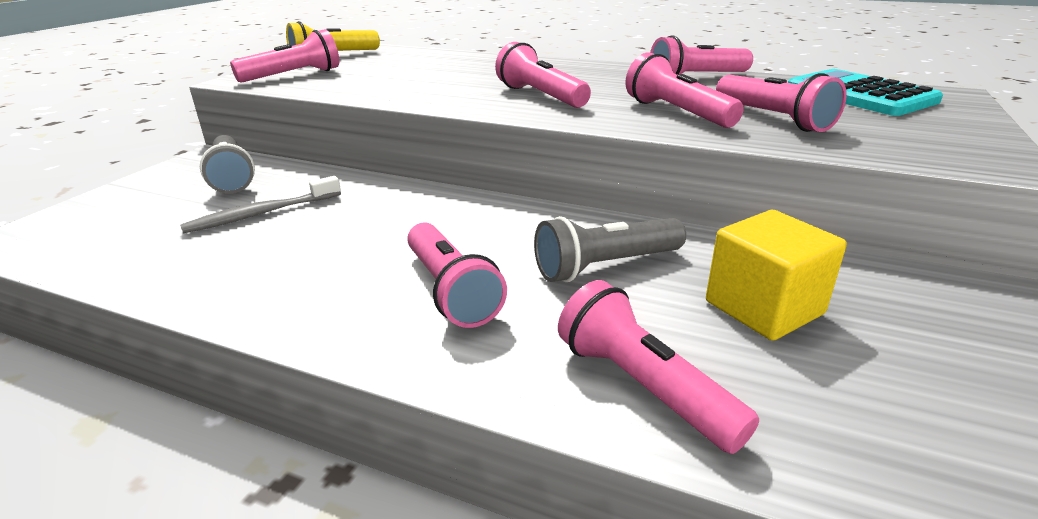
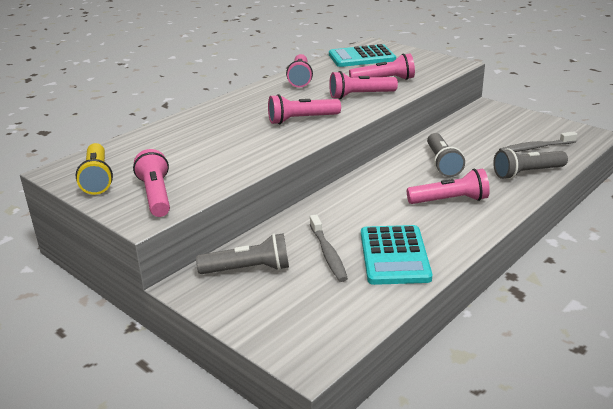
camera: 70 degrees left, 0 degrees up
(249, 261) = (394, 256): none -> turquoise calculator
(643, 387) = (527, 173): pink flashlight -> grey flashlight
(764, 308) = (485, 142): yellow cube -> none
(817, 393) = (536, 148): none -> grey toothbrush

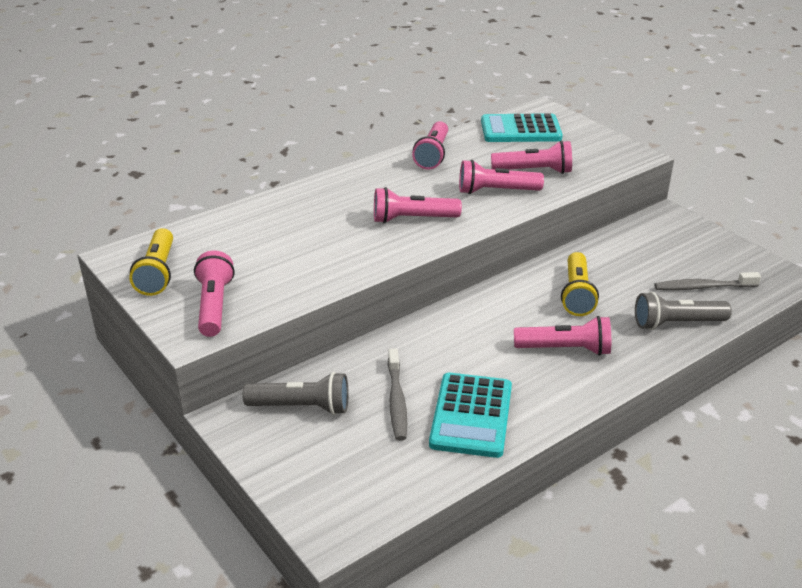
camera: 10 degrees right, 5 degrees up
(442, 163) = (577, 294): grey flashlight -> yellow flashlight

